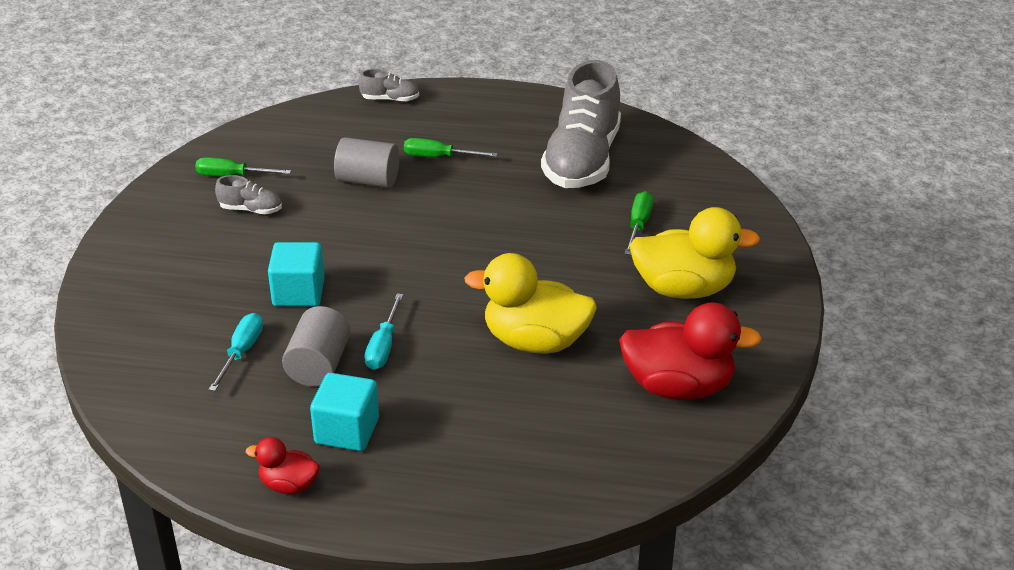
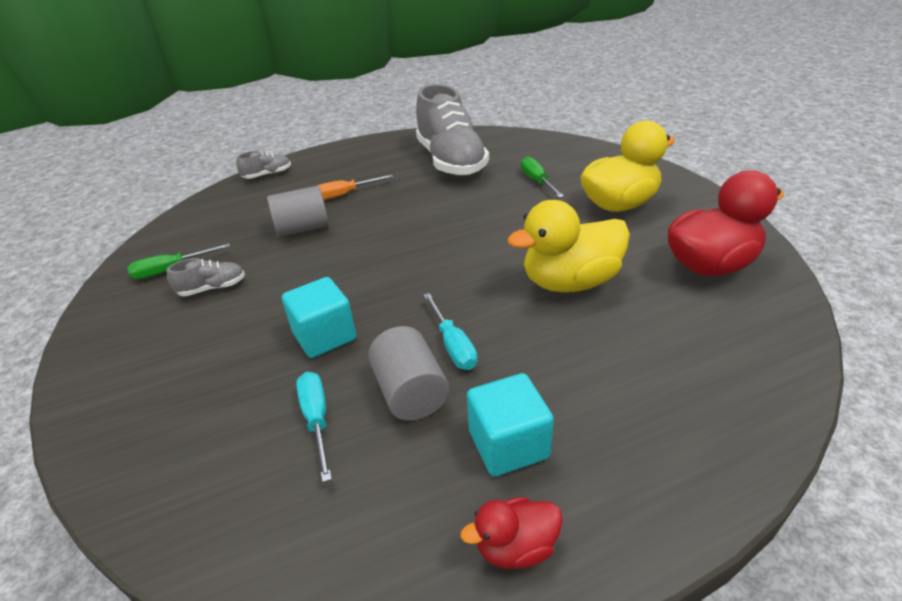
camera: 30 degrees left, 0 degrees up
(439, 157) = (344, 195): green screwdriver -> orange screwdriver

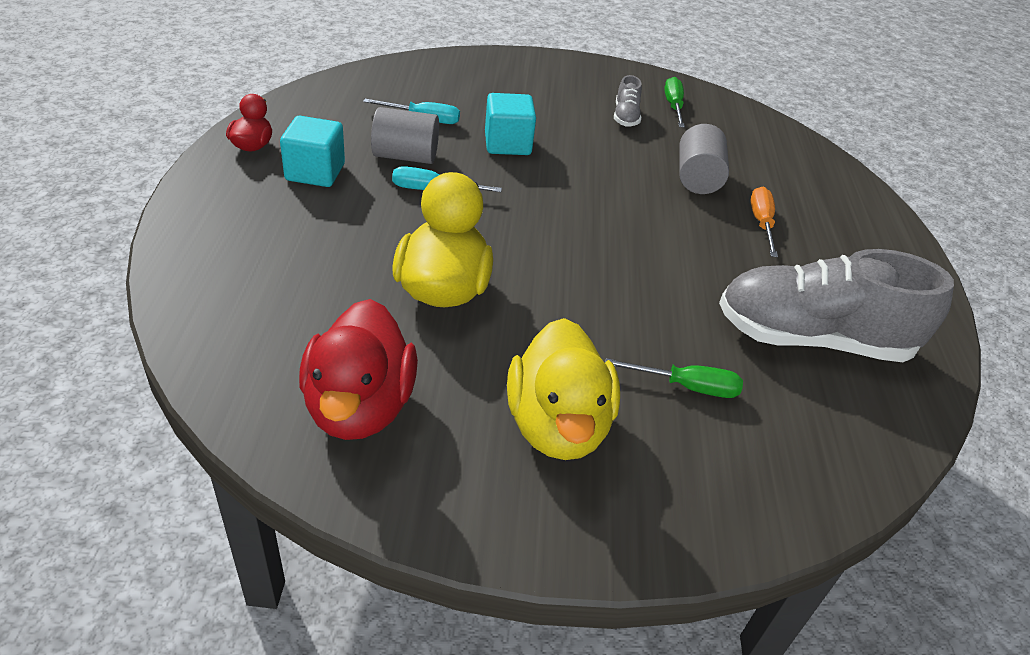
camera: 110 degrees right, 5 degrees up
(267, 175) = (855, 190): grey shoe -> none

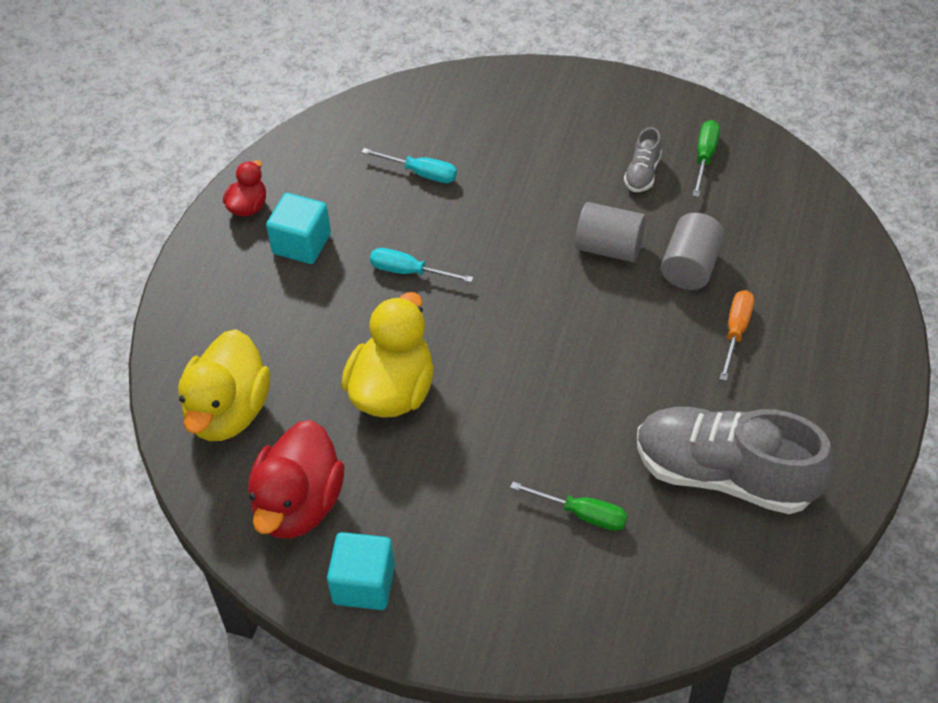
camera: 20 degrees right, 10 degrees up
(405, 156) = (392, 225): grey cylinder -> grey cylinder (609, 247)
(507, 144) = (500, 211): turquoise cube -> turquoise cube (364, 584)
(557, 425) = (456, 539): yellow duck -> yellow duck (228, 411)

